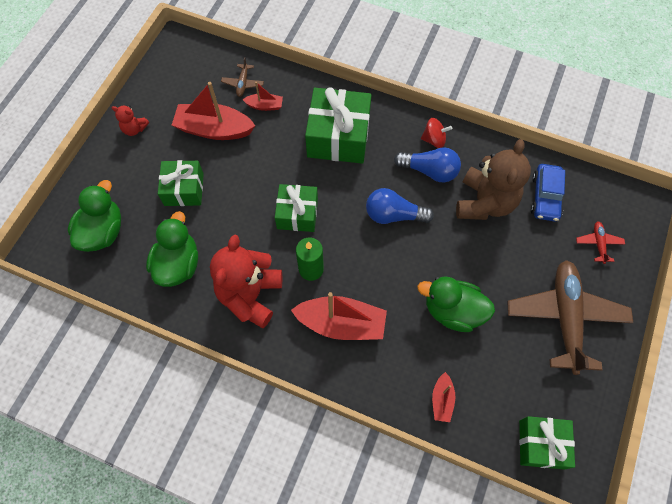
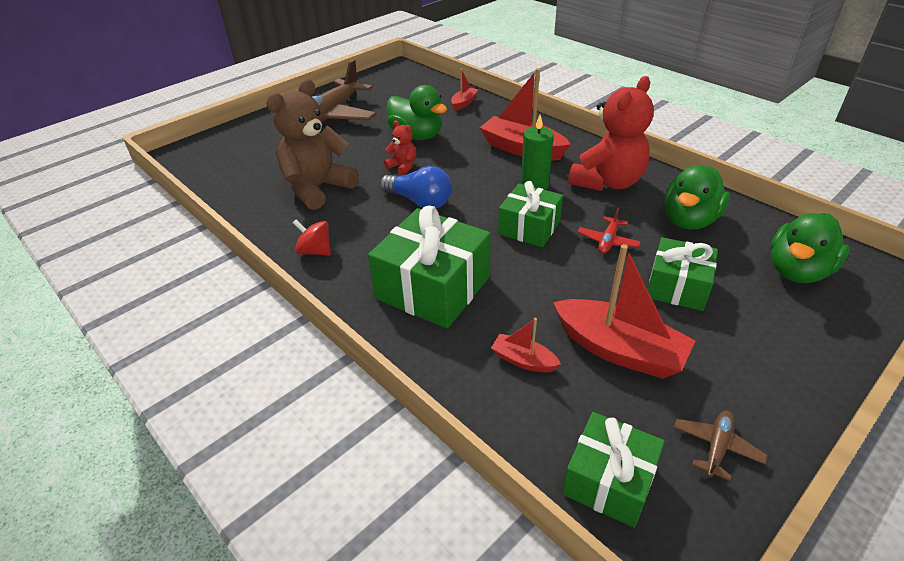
camera: 155 degrees left, 25 degrees down
(134, 129) = (766, 392): red teddy bear -> red teddy bear (403, 166)
(243, 83) = (549, 410): brown plane -> brown plane (716, 447)
(429, 171) = (348, 225): blue light bulb -> none
(541, 444) = (410, 78): green gift -> green gift (609, 480)
(545, 197) = (255, 178): blue car -> none
(598, 243) = (250, 142): red plane -> red plane (608, 241)

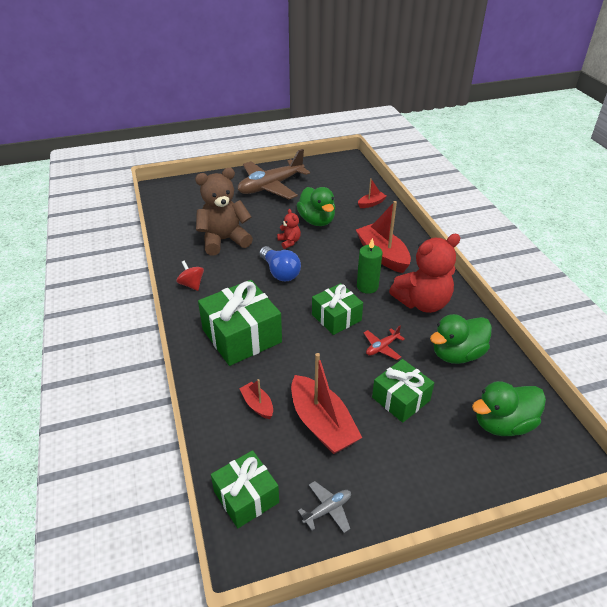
camera: 25 degrees right, 0 degrees up
(716, 447) = (327, 510): brown plane -> grey plane

